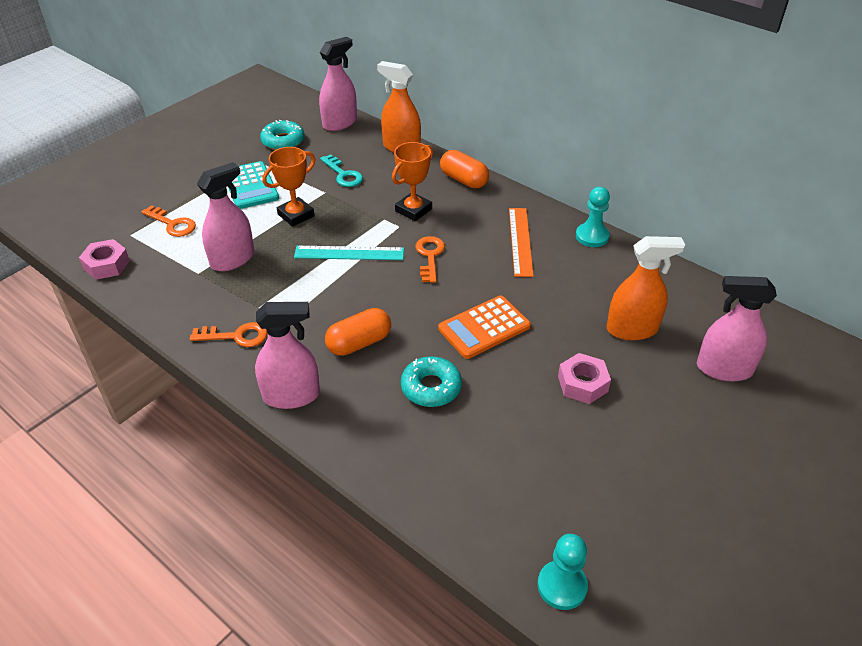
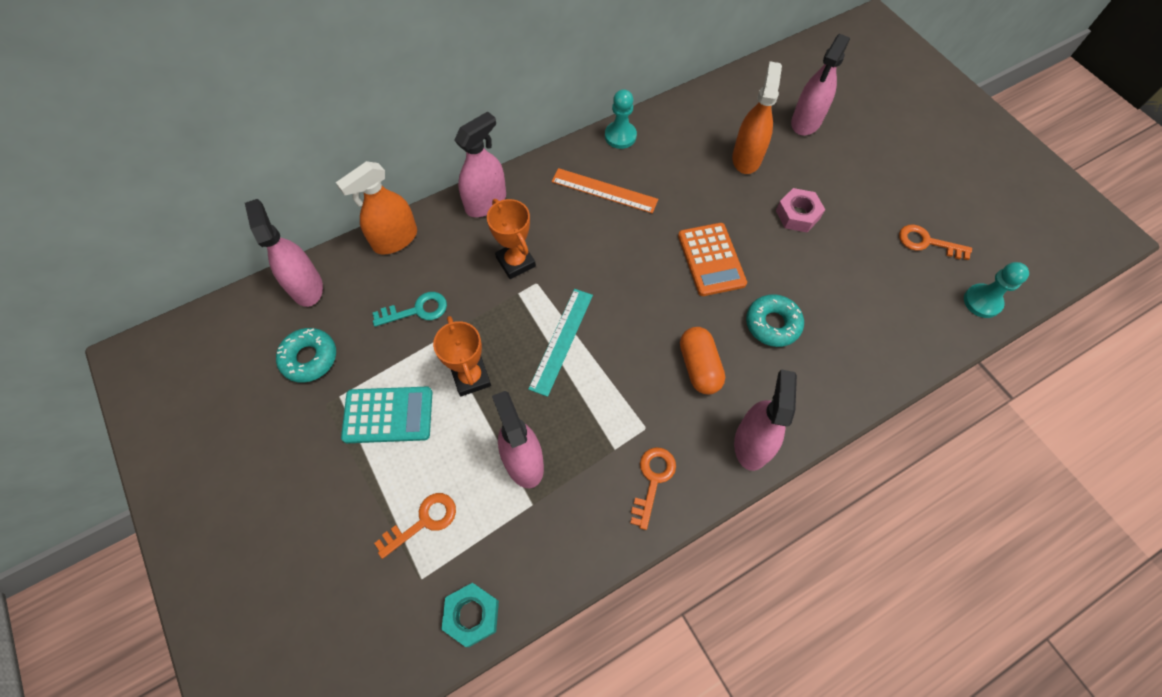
camera: 70 degrees left, 20 degrees up
(106, 265) = (472, 615): pink nut -> turquoise nut
(429, 256) = (596, 270): orange key -> orange key (927, 242)
(463, 180) = (486, 202): orange capsule -> pink spray bottle

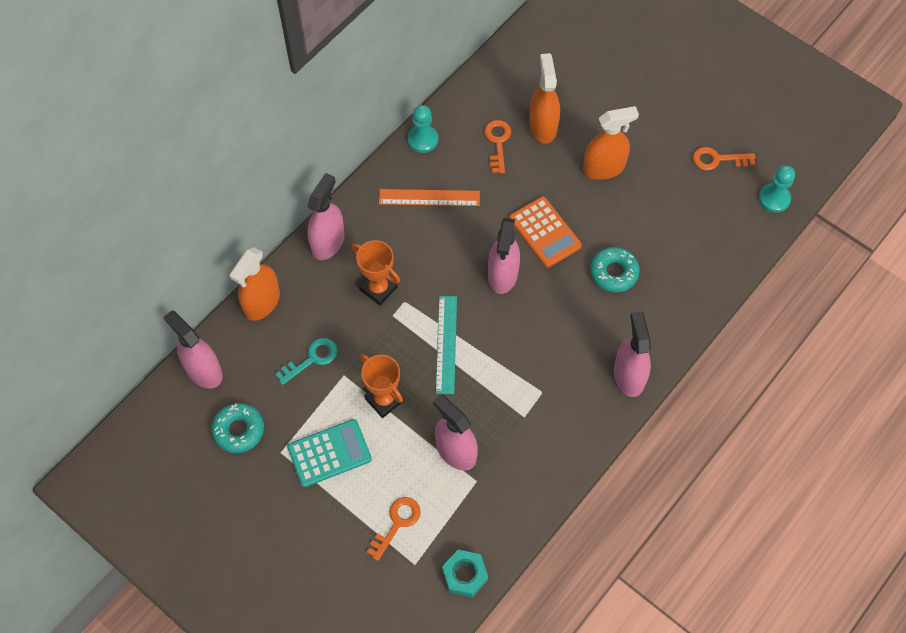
camera: 20 degrees left, 0 degrees up
(652, 480) = (562, 430): orange key -> orange key (497, 142)
(699, 366) = (567, 328): orange capsule -> none
(797, 215) = (604, 168): pink nut -> orange spray bottle
(806, 121) = (583, 74): pink spray bottle -> pink spray bottle (503, 275)

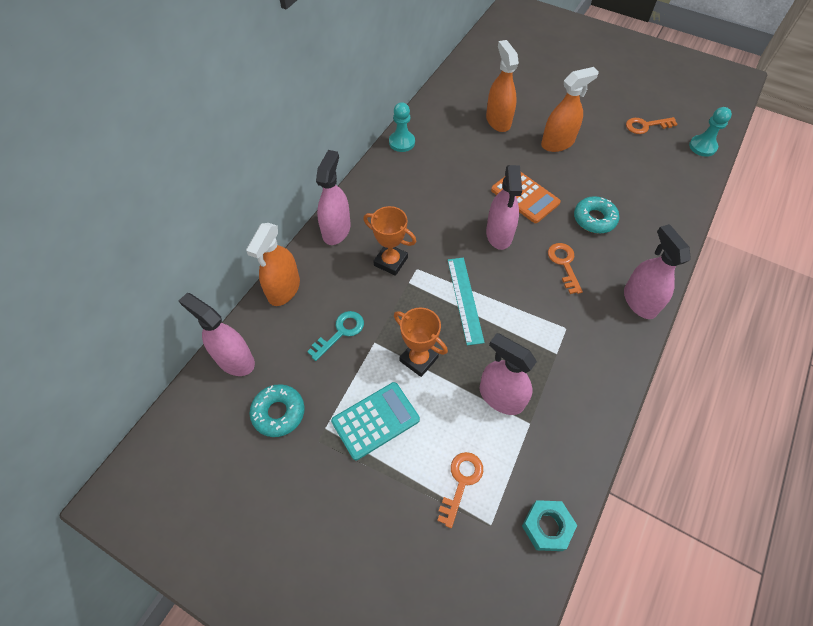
camera: 10 degrees left, 5 degrees down
(429, 197) = (418, 183): orange ruler -> none
(497, 142) = (465, 136): orange key -> orange key (564, 264)

